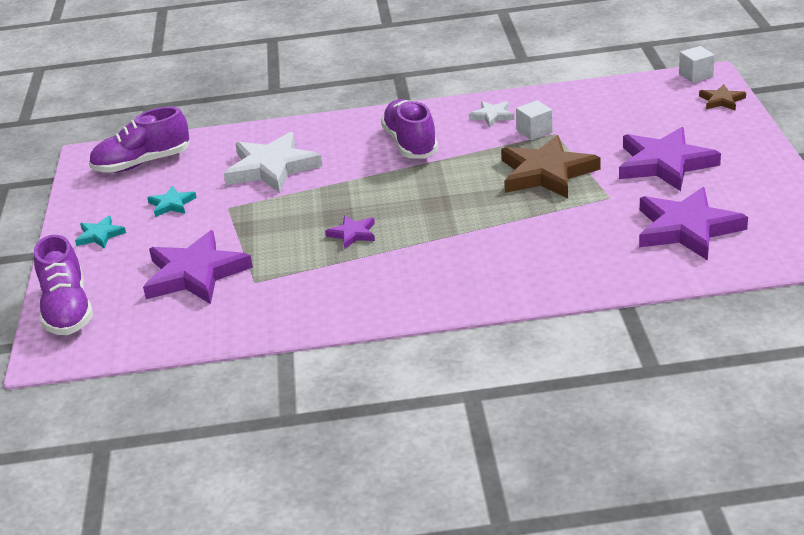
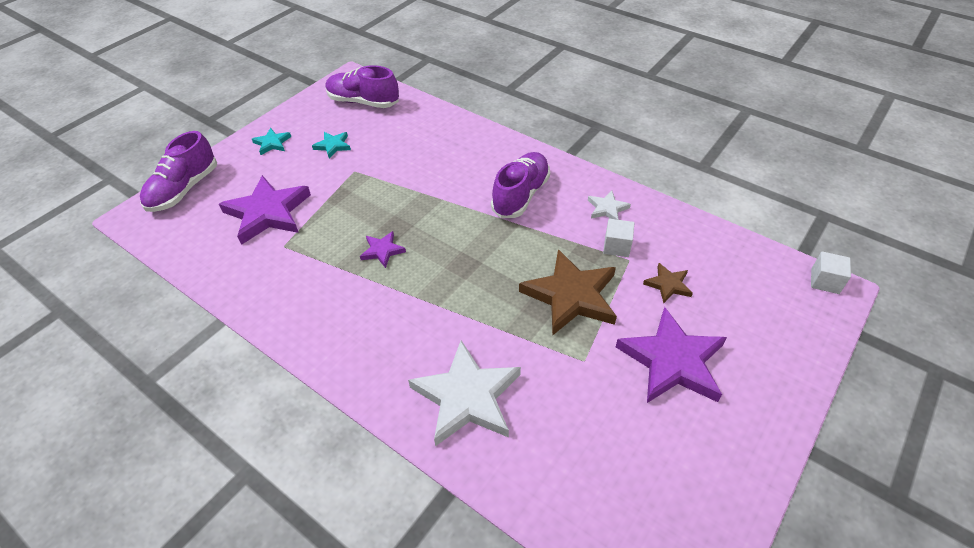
camera: 40 degrees right, 15 degrees up
(272, 168) = (418, 155): white star -> white star (467, 397)
(687, 229) = (597, 451): purple star -> none
(721, 100) = (813, 327): brown star -> brown star (668, 285)

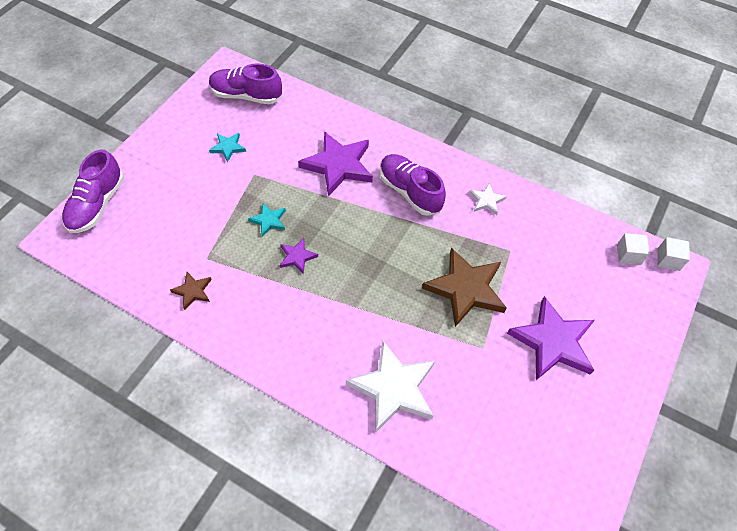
camera: 10 degrees left, 10 degrees up
(268, 213) = (184, 225): purple star -> purple star (338, 165)
(272, 143) = (169, 148): turquoise star -> turquoise star (269, 221)
(521, 195) = (410, 192): purple shoe -> purple shoe turned 60 degrees counterclockwise
(616, 246) = (498, 238): white cube -> white cube (628, 255)
(668, 285) = (544, 272): brown star -> brown star (193, 291)

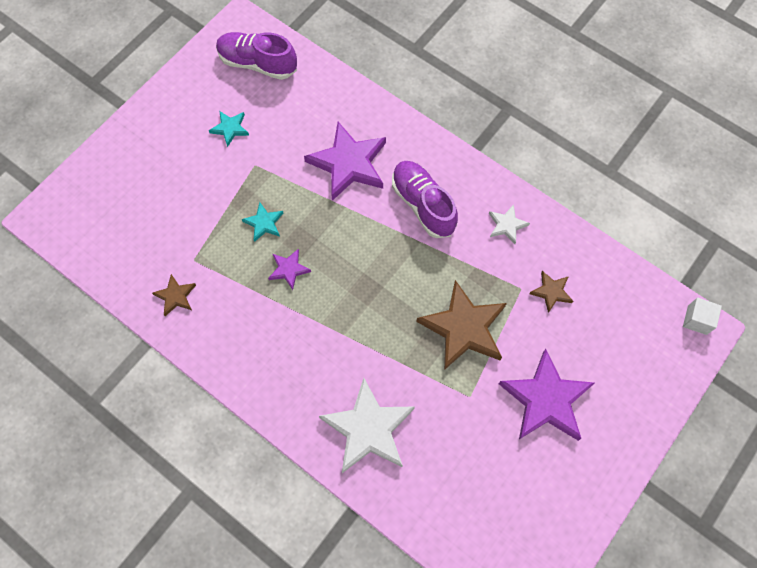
camera: 10 degrees right, 10 degrees up
(97, 204) = (85, 184): purple shoe -> none
(537, 250) = (551, 292): none -> brown star
(628, 255) = (653, 309): white cube -> none

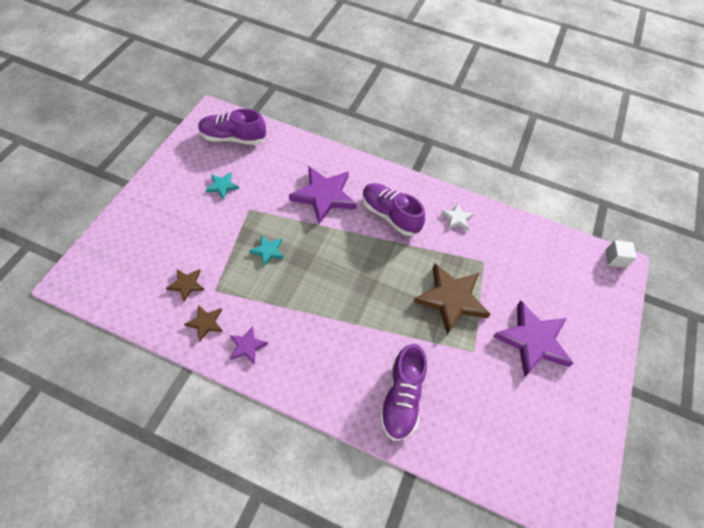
camera: 20 degrees left, 10 degrees down
(289, 269) = (298, 282): purple star -> purple star (247, 346)
(368, 429) = (401, 397): white star -> purple shoe
(551, 292) = (506, 259): brown star -> brown star (186, 285)

